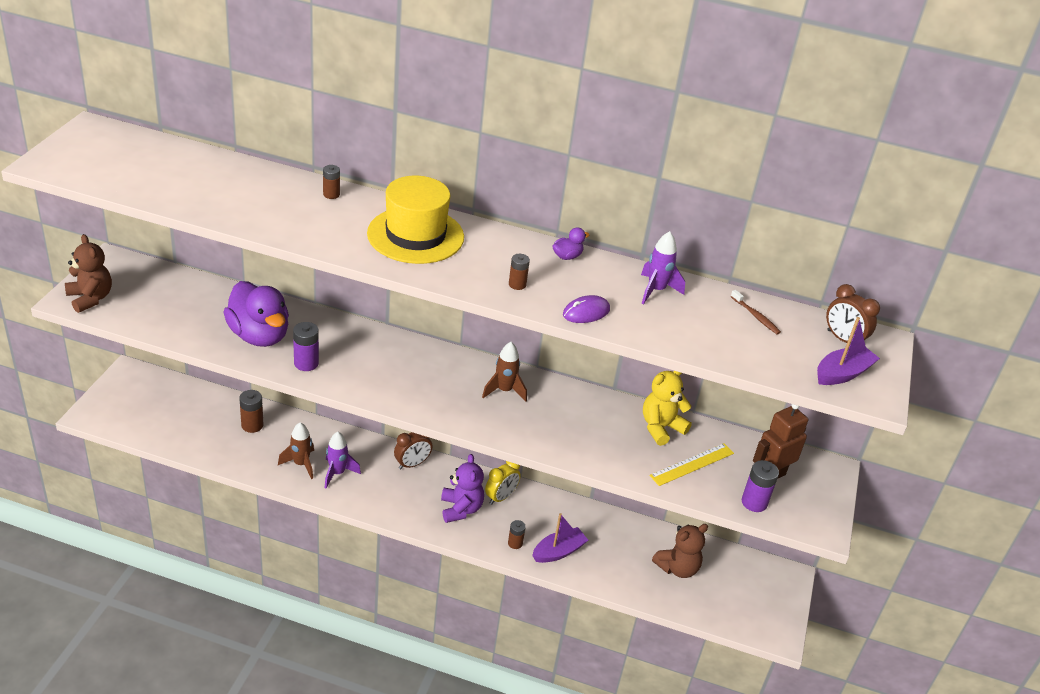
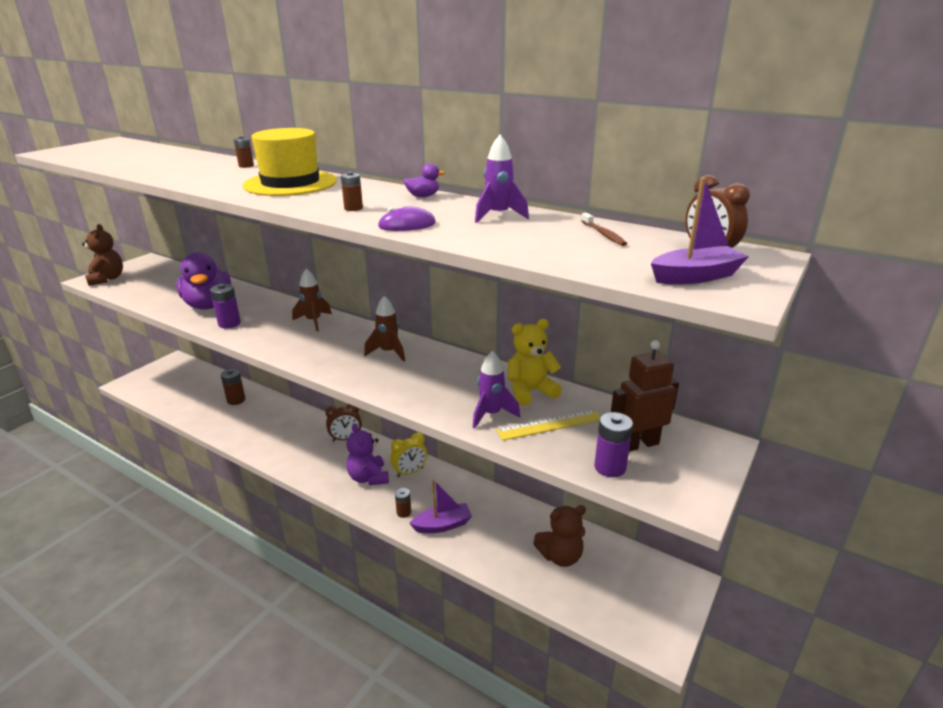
camera: 20 degrees right, 10 degrees down
(301, 464) = (254, 430): brown rocket -> brown rocket (313, 321)
(337, 473) = (279, 439): purple rocket -> purple rocket (491, 414)
(461, 509) = (368, 478): purple teddy bear -> purple teddy bear turned 150 degrees clockwise

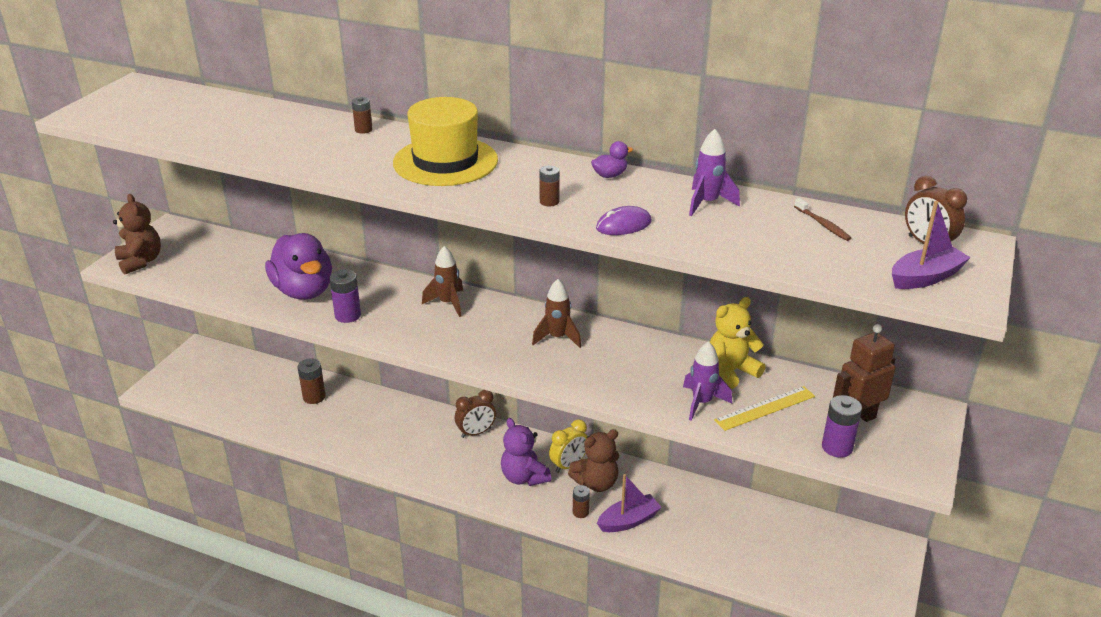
camera: 10 degrees left, 5 degrees up
(560, 556) = (764, 538): brown teddy bear -> brown teddy bear (596, 483)

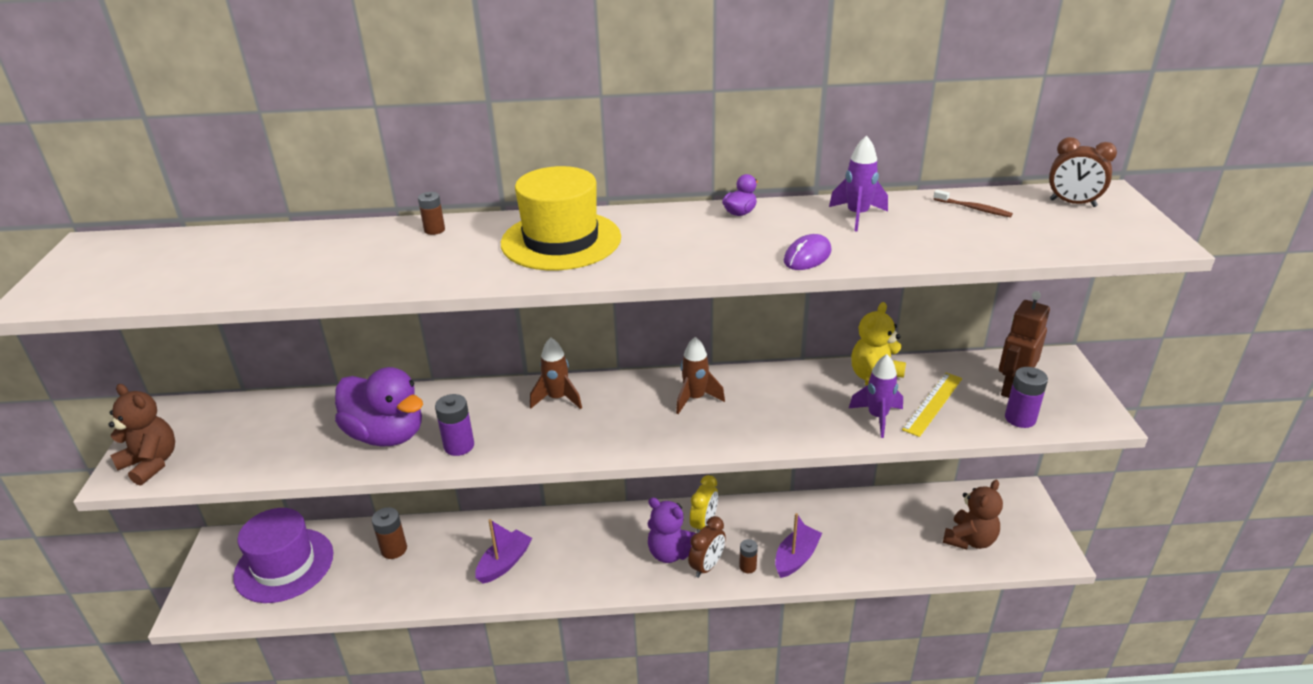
camera: 25 degrees left, 0 degrees up
(232, 380) = (284, 565): none -> purple hat
(476, 433) = (593, 525): brown clock -> brown clock (707, 566)
(549, 202) = (711, 253): brown battery -> none
(596, 483) = (741, 532): brown teddy bear -> brown teddy bear (969, 540)
(925, 277) = (1106, 232): purple boat -> purple boat (504, 563)

